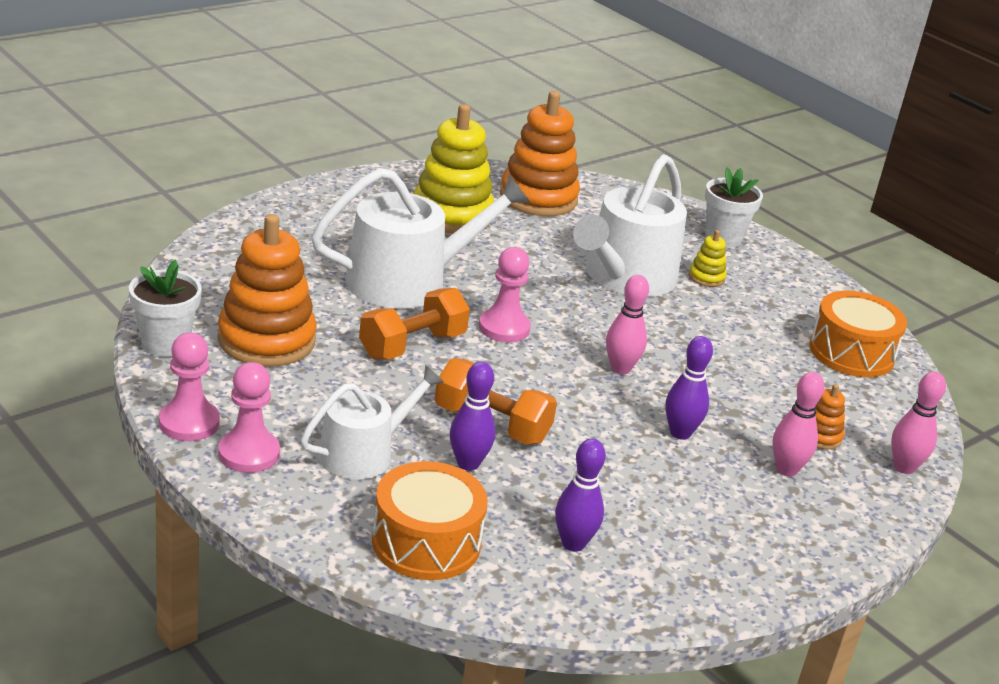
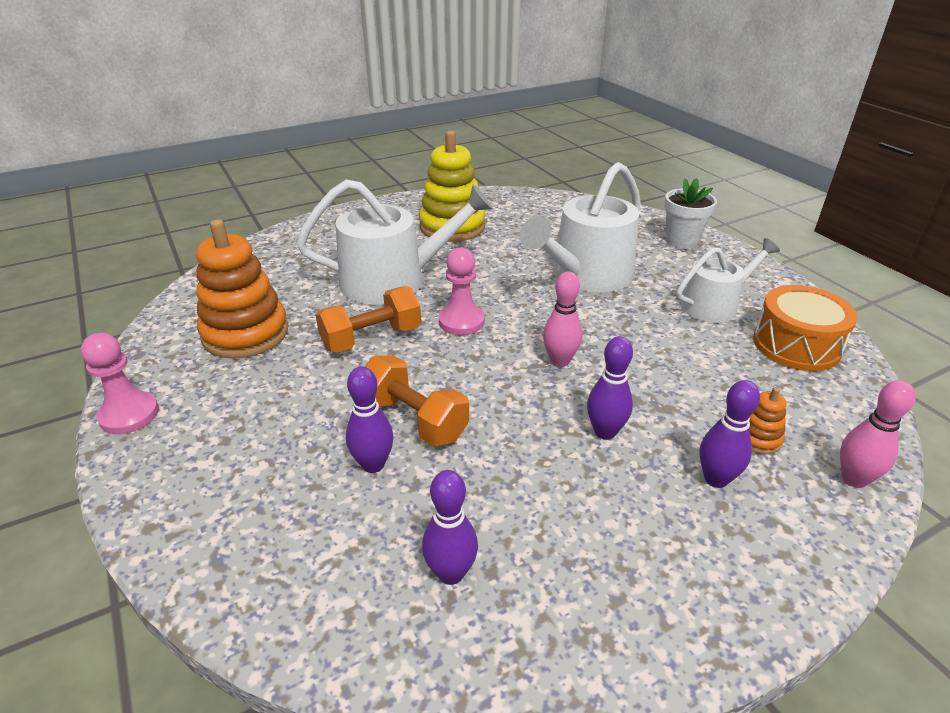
camera: 15 degrees right, 5 degrees up
(165, 344) = (157, 337): white flower pot -> none
(249, 453) = (164, 449): pink pawn -> none
(364, 453) = (274, 450): white watering can -> white watering can (714, 305)
(426, 542) = (287, 565): orange drum -> none
(538, 198) = (528, 213): orange stacking toy -> none
(706, 277) = (660, 274): yellow stacking toy -> none
(786, 469) = (716, 479): pink bowling pin -> purple bowling pin

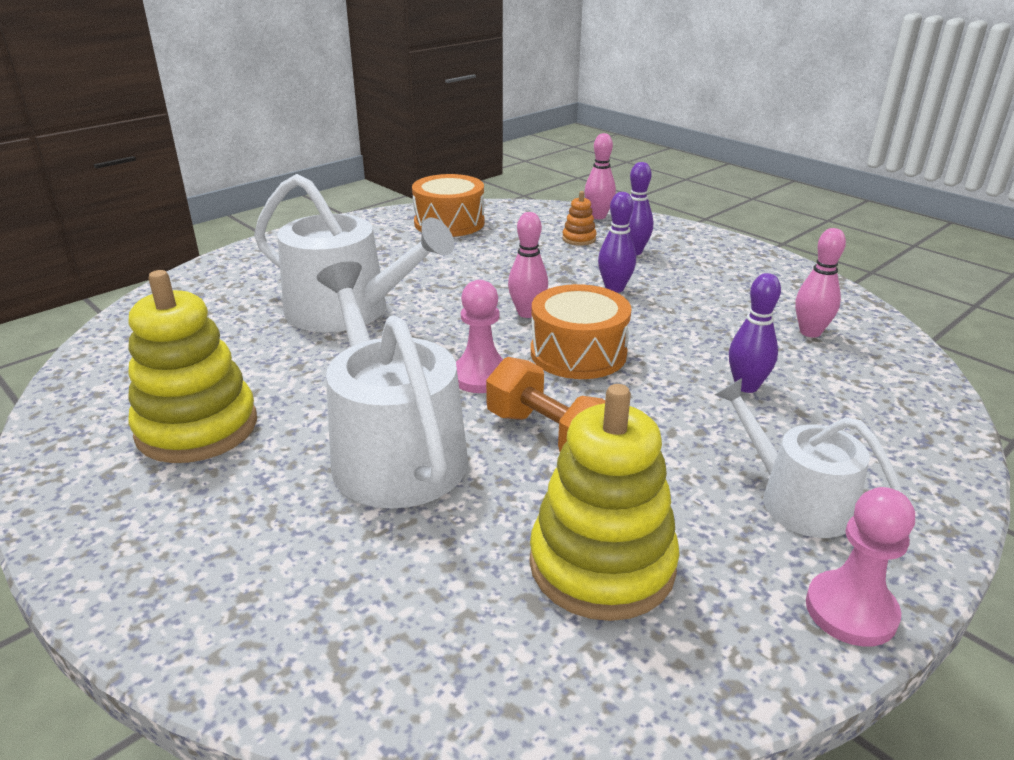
camera: 105 degrees left, 5 degrees down
(245, 333) = (602, 565): orange stacking toy -> yellow stacking toy
(414, 419) = (670, 376): orange dumbbell -> none
(451, 573) = (810, 332): purple bowling pin -> pink bowling pin
(476, 375) = (578, 353): none -> orange drum
(681, 241) = (253, 263): white flower pot -> none
(714, 305) = (395, 249): white watering can -> white watering can (796, 499)

